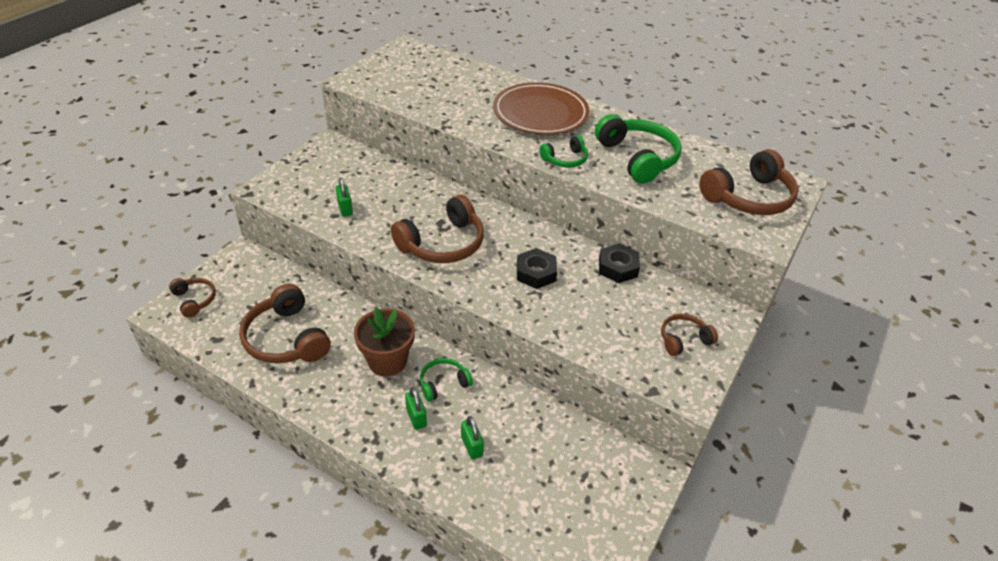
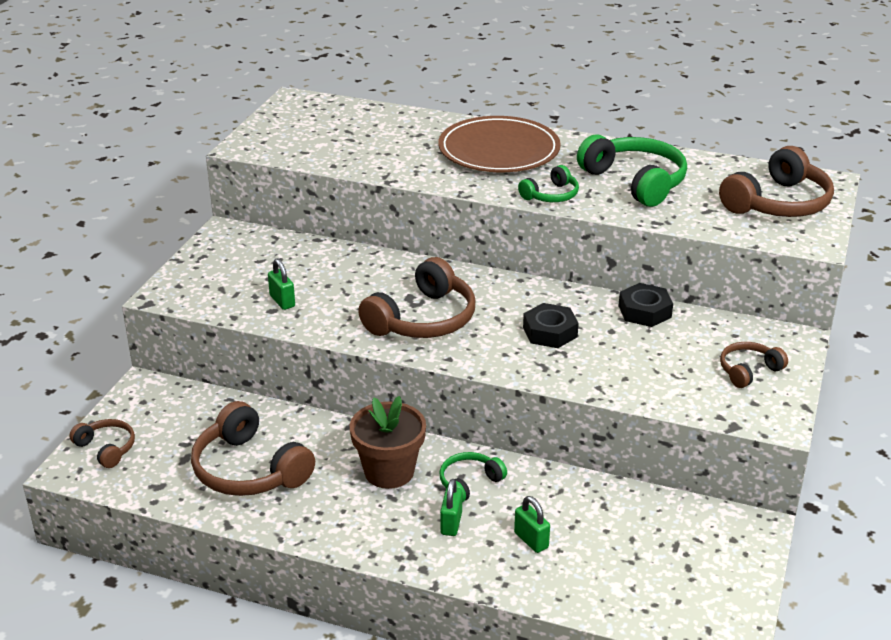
camera: 10 degrees left, 10 degrees down
(416, 417) = (451, 523): green padlock -> green padlock turned 45 degrees clockwise

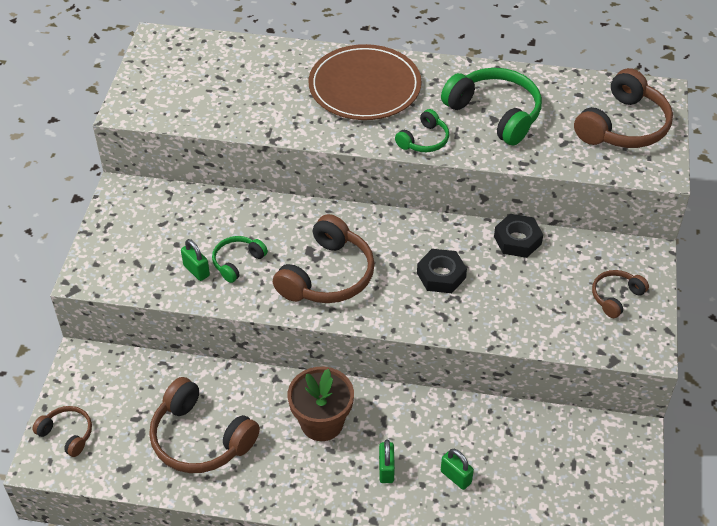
camera: 10 degrees left, 15 degrees up
(469, 483) = (392, 425): green headphones -> green headphones (237, 262)

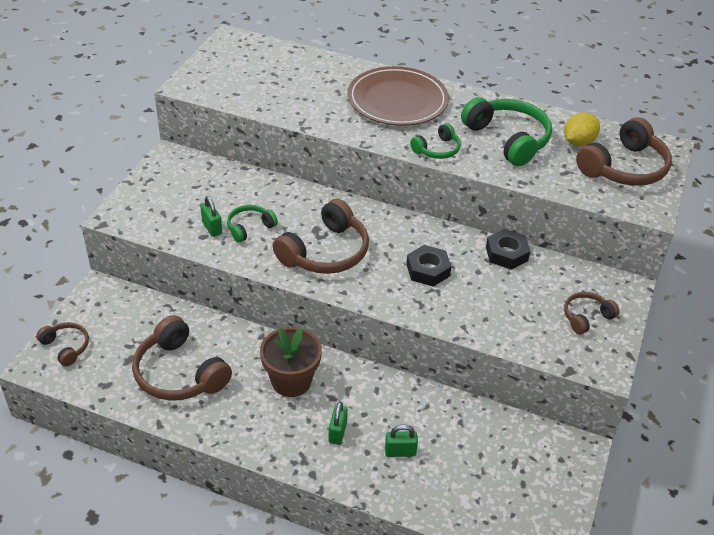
camera: 10 degrees right, 5 degrees down
(456, 477) = (400, 452): green padlock -> green padlock turned 60 degrees counterclockwise
(569, 104) = (578, 142): none -> yellow lemon

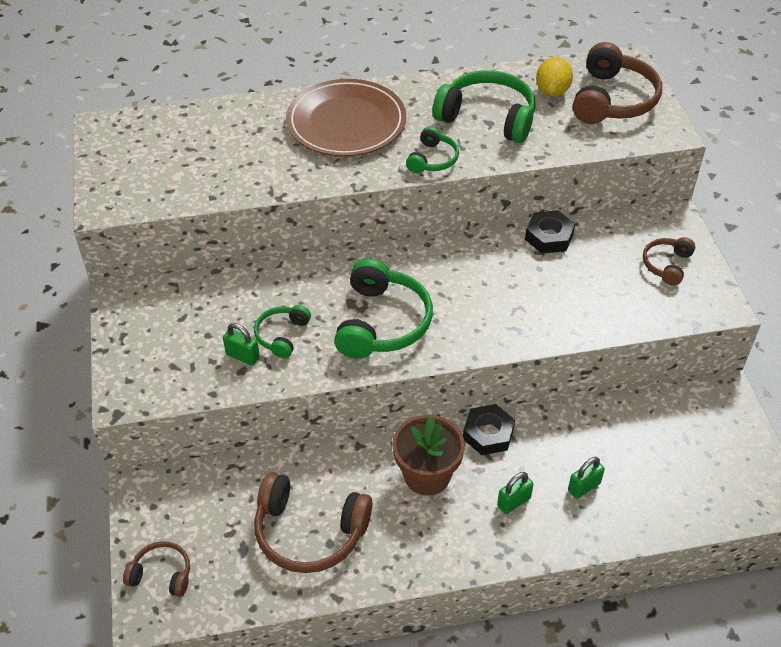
camera: 30 degrees left, 5 degrees up
(325, 252) = (381, 322): brown headphones -> green headphones
(337, 432) = (513, 502): green padlock -> green padlock turned 75 degrees clockwise
(428, 270) = (494, 291): black nut -> black nut (488, 434)

